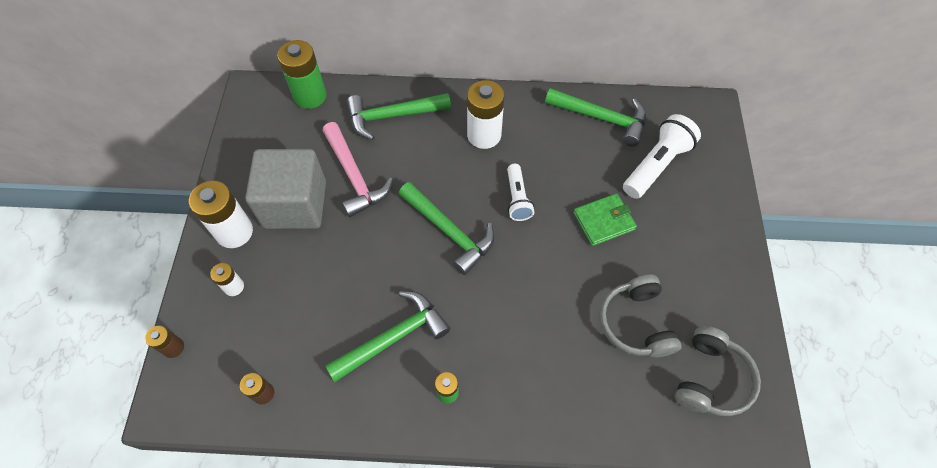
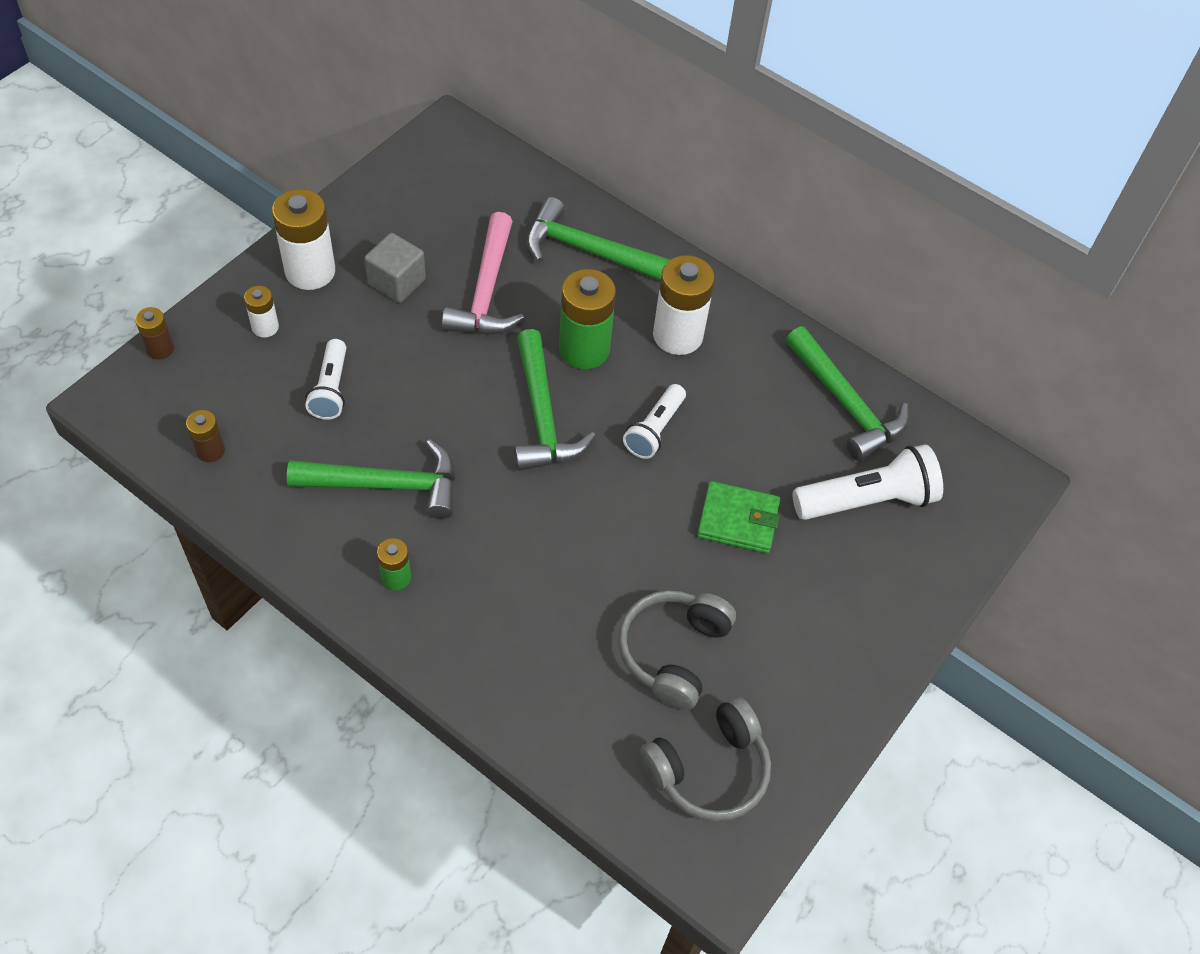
camera: 30 degrees right, 5 degrees down
(295, 204) = (397, 282): grey cube -> grey cube, size x0.54
(309, 299) = (331, 389): none -> white flashlight
(310, 96) = (510, 173): green battery -> green battery (584, 349)

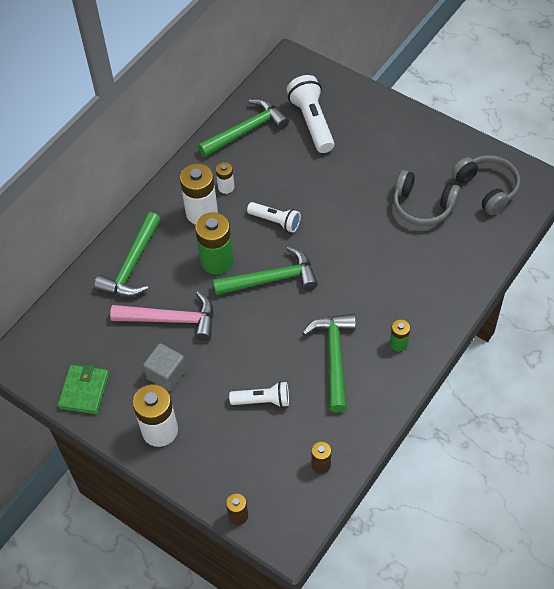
camera: 85 degrees left, 0 degrees up
(265, 327) = (213, 450): white battery -> white battery (226, 187)
(738, 520) = (333, 179): green wallet -> green wallet (84, 391)

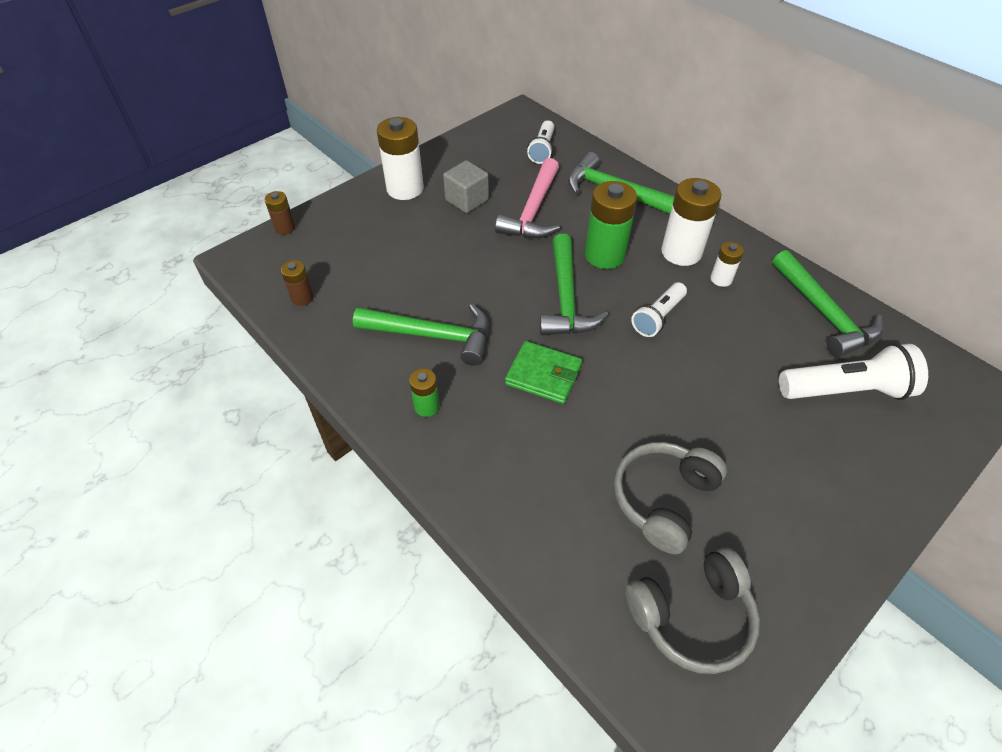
camera: 100 degrees right, 5 degrees down
(84, 391) = (470, 148): green wallet -> green wallet (543, 375)
(262, 400) = (403, 265): white flashlight -> white flashlight (542, 150)

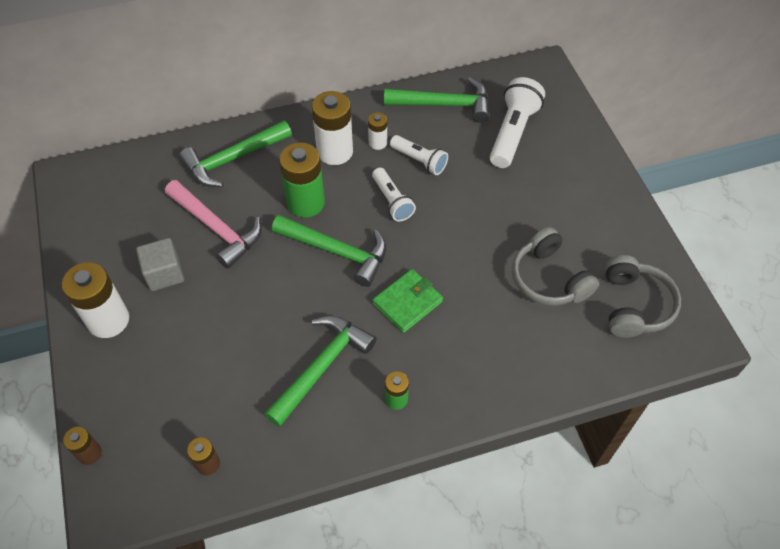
camera: 65 degrees left, 5 degrees up
(542, 150) = (137, 184): white flashlight -> white flashlight (419, 161)

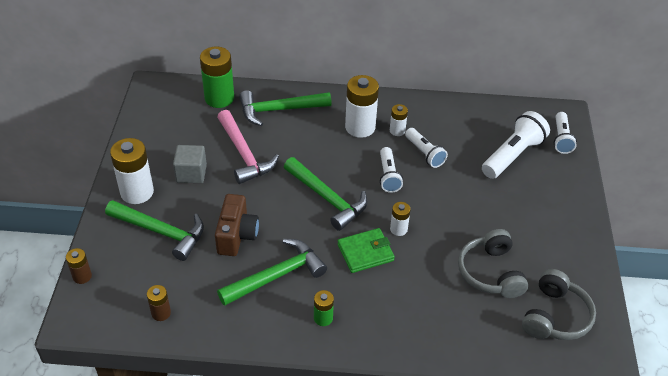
camera: 20 degrees right, 10 degrees down
(253, 333) = (237, 235): none -> brown camera
(306, 203) = (320, 157): green battery -> green battery (219, 98)
(431, 262) = (398, 229): none -> white battery
(444, 104) = (465, 118): green hammer -> green hammer (161, 232)
(553, 97) = (561, 139): none -> white flashlight

